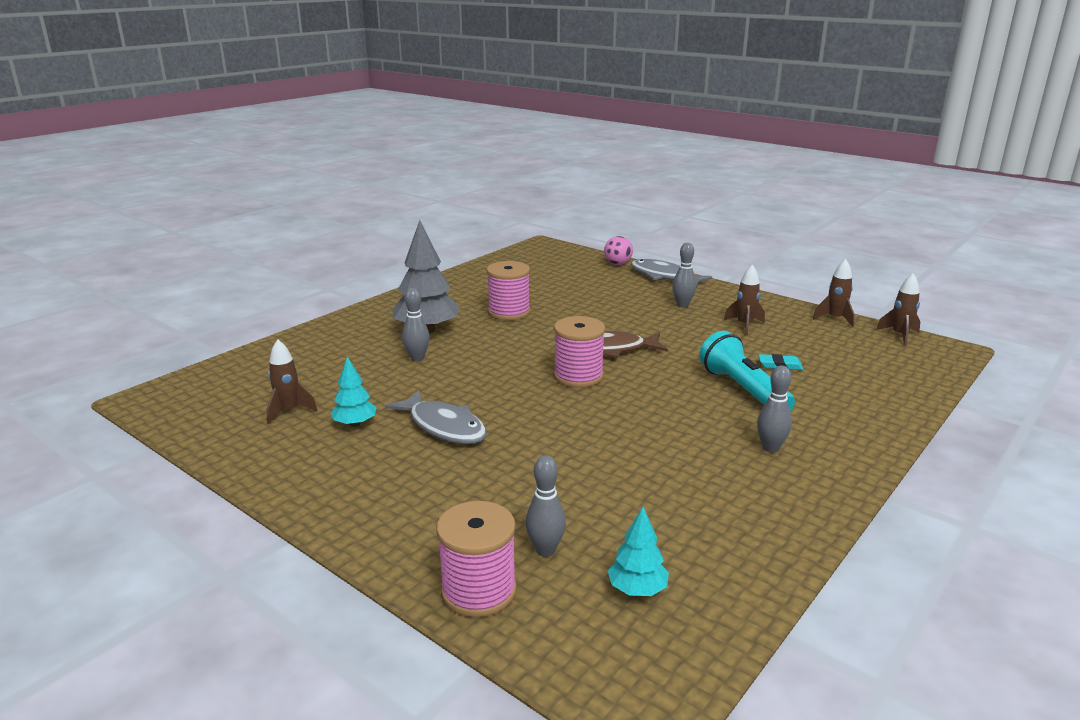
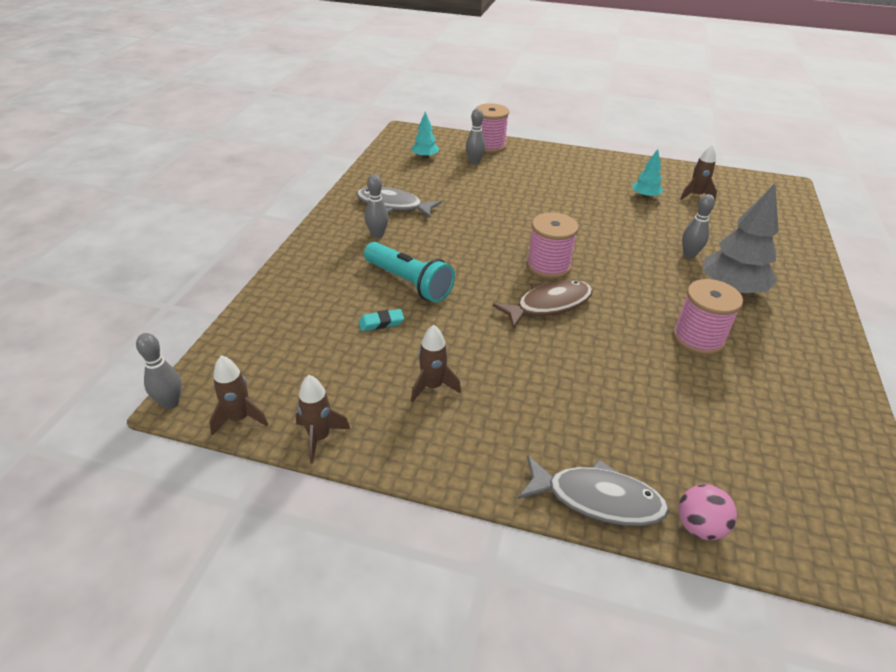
camera: 155 degrees right, 15 degrees up
(444, 427) = (592, 206): grey fish -> grey fish (393, 205)
(682, 305) = (525, 414): grey bowling pin -> grey bowling pin (170, 403)

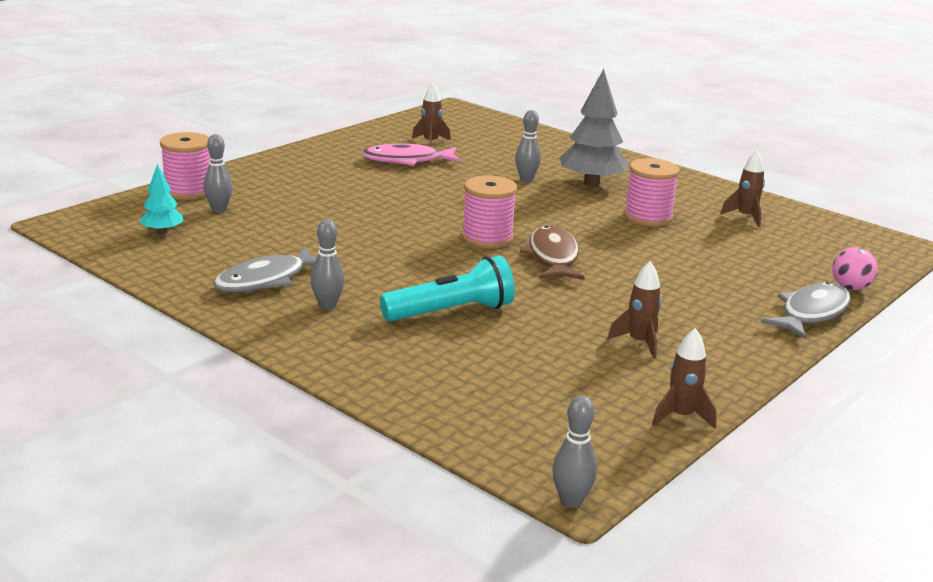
camera: 65 degrees left, 15 degrees down
(240, 418) = (625, 458): brown rocket -> brown rocket (745, 217)
(381, 323) = (514, 344): turquoise eraser -> none
(645, 196) = (407, 160): turquoise tree -> pink fish

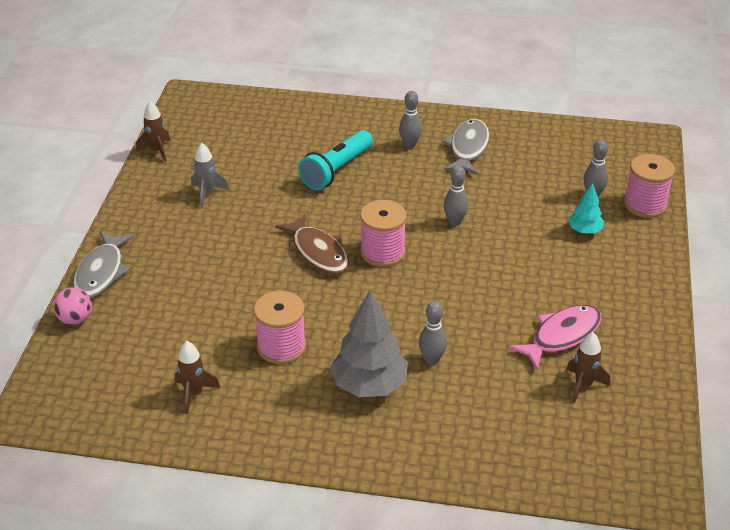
camera: 150 degrees right, 15 degrees up
(162, 232) = (588, 158): turquoise tree -> turquoise tree (584, 230)
(571, 501) = (186, 90): grey bowling pin -> grey bowling pin (454, 222)
(639, 343) = (207, 193): brown rocket -> grey rocket

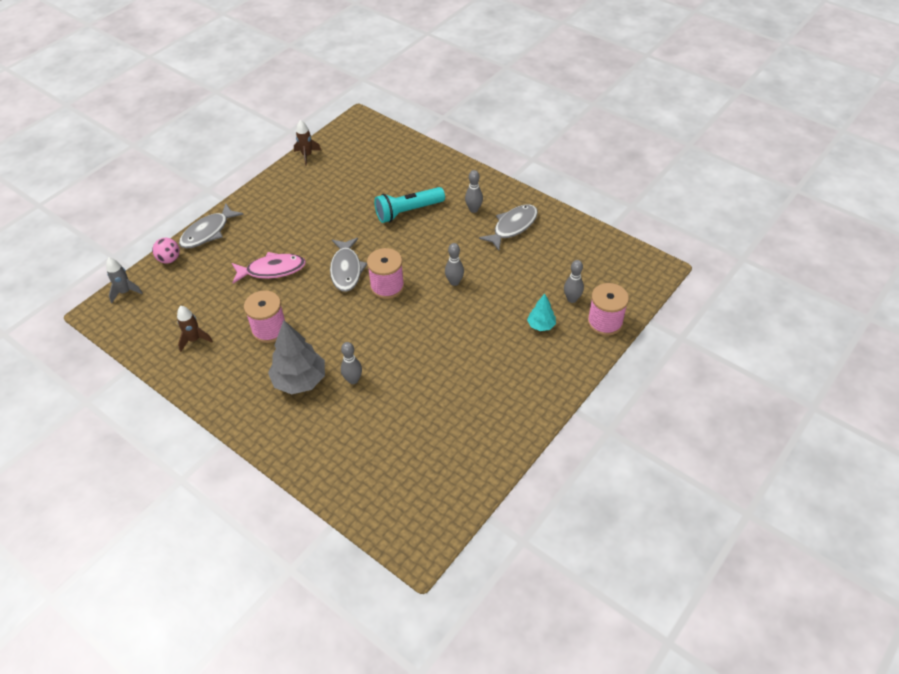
camera: 30 degrees right, 10 degrees up
(207, 193) = (312, 199): grey rocket -> grey rocket (125, 292)
(318, 252) = (346, 270): brown fish -> grey fish
(561, 336) = (453, 400): pink fish -> pink fish (272, 270)
(583, 385) = (436, 444): brown rocket -> none

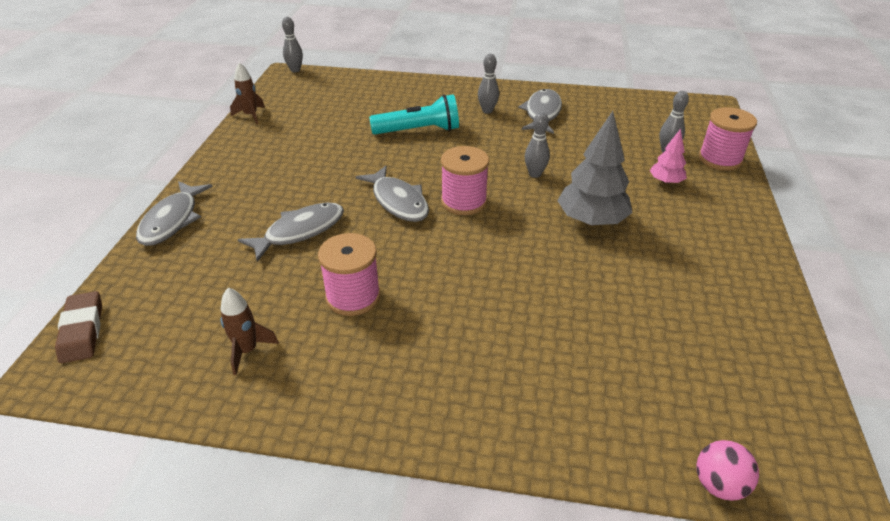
camera: 30 degrees left, 10 degrees down
(125, 292) = (82, 330): grey rocket -> brown eraser
(169, 259) = (132, 267): pink ball -> pink ball (719, 484)
(272, 270) = (300, 231): pink fish -> grey fish
(299, 380) = (451, 340): grey tree -> grey tree (591, 220)
(353, 380) = (521, 311): grey bowling pin -> grey bowling pin (295, 70)
(408, 211) = (418, 131): turquoise flashlight -> turquoise flashlight turned 135 degrees counterclockwise
(541, 325) = (665, 182): turquoise tree -> pink tree

